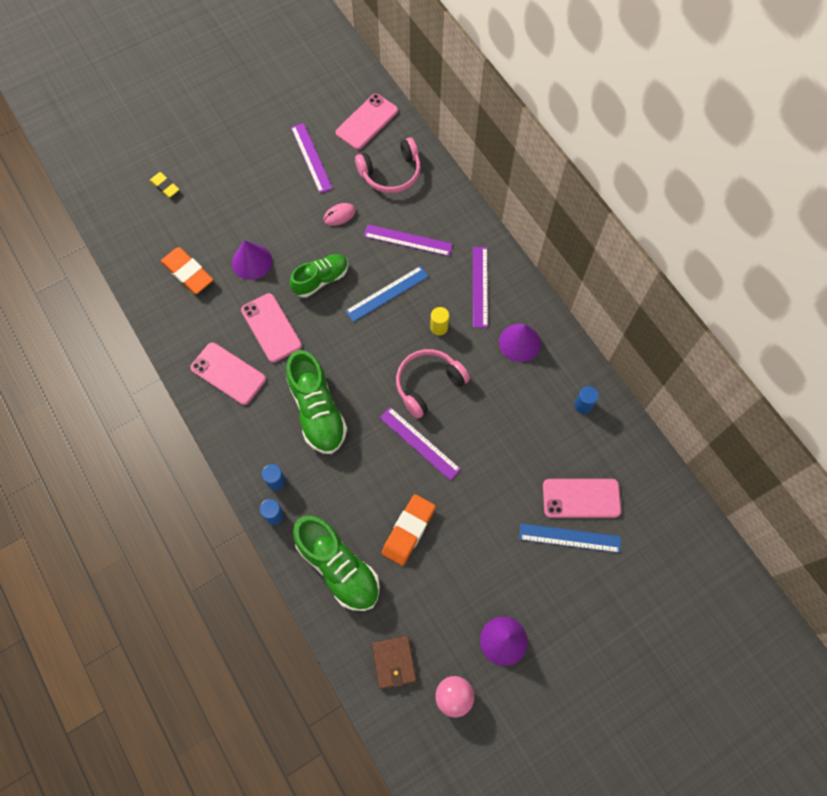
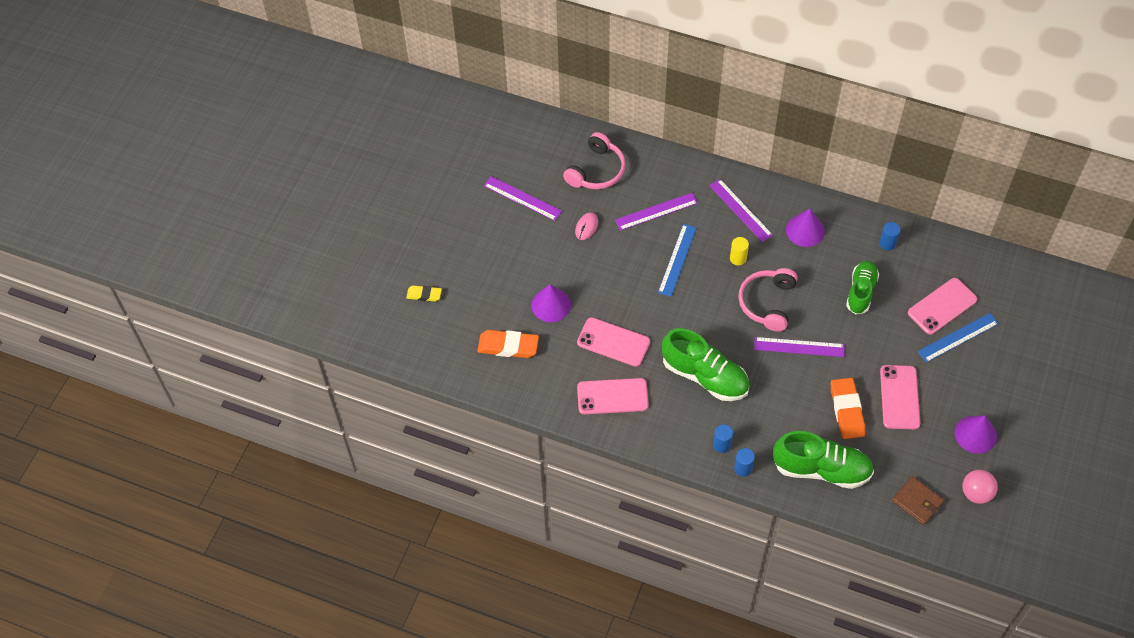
camera: 35 degrees left, 10 degrees down
(321, 280) = (618, 283): green shoe -> green shoe (861, 292)
(367, 122) = (541, 144): pink phone -> pink phone (899, 397)

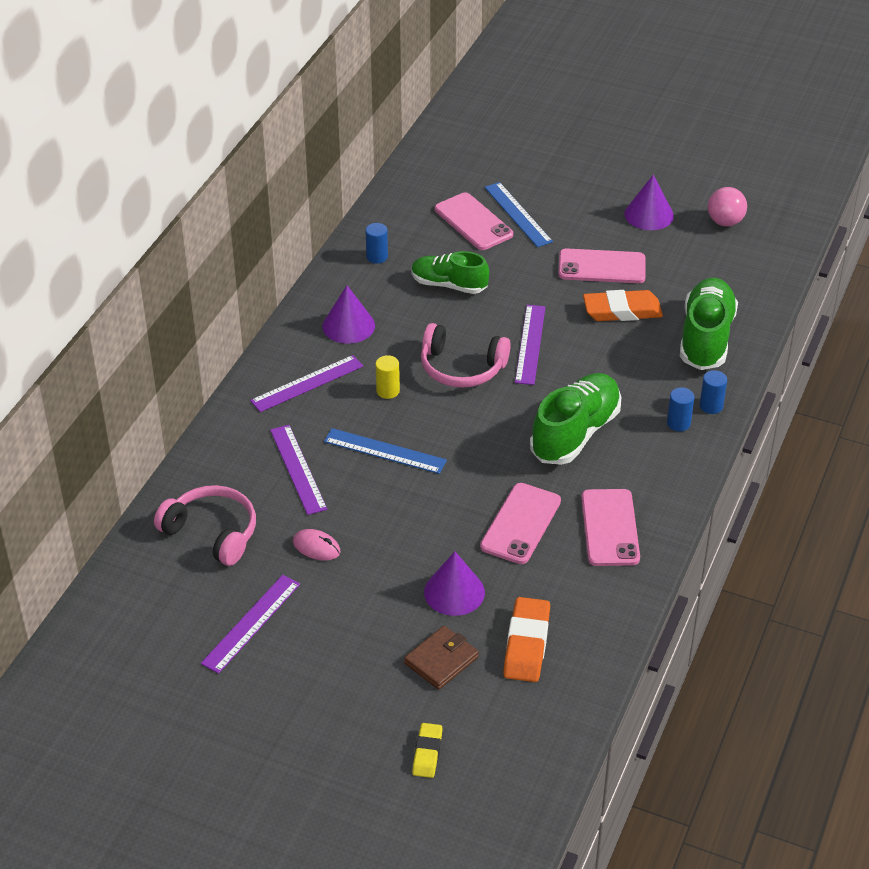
camera: 90 degrees left, 15 degrees down
(917, 502) = (741, 266): brown wallet -> brown wallet (441, 660)

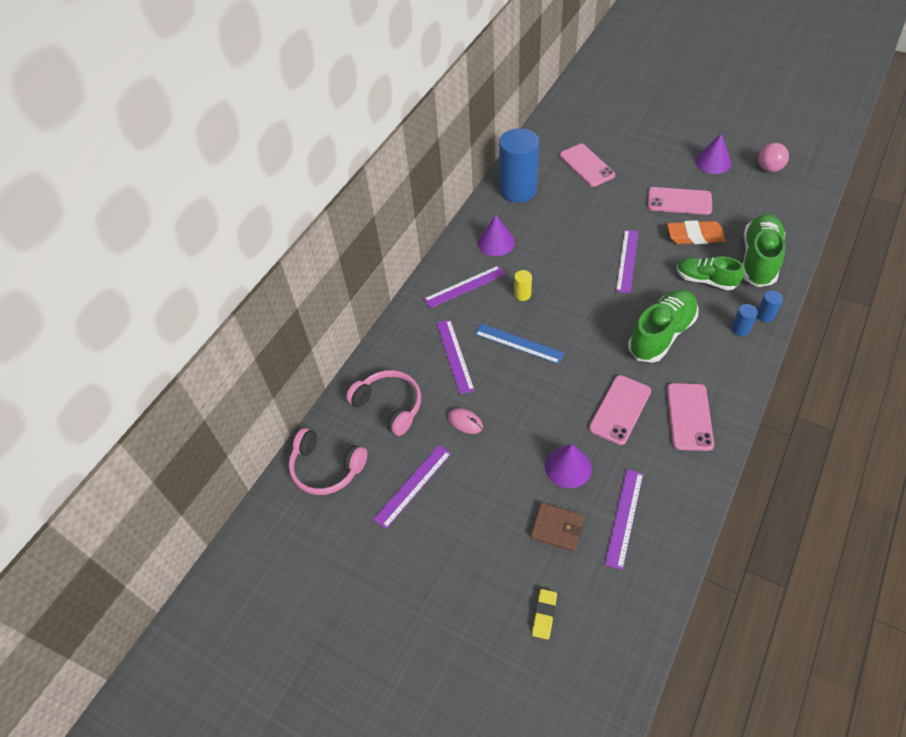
camera: 10 degrees right, 10 degrees up
(377, 257) = (518, 190): blue cylinder -> blue cylinder, size x2.47
(441, 660) = (557, 528): brown wallet -> brown wallet turned 60 degrees clockwise
(449, 285) = (568, 213): green shoe -> green shoe (705, 280)
(461, 368) = (576, 278): pink headphones -> pink headphones (326, 468)
(518, 214) = (618, 160): blue ruler -> none
(526, 644) = (624, 517): orange eraser -> purple ruler

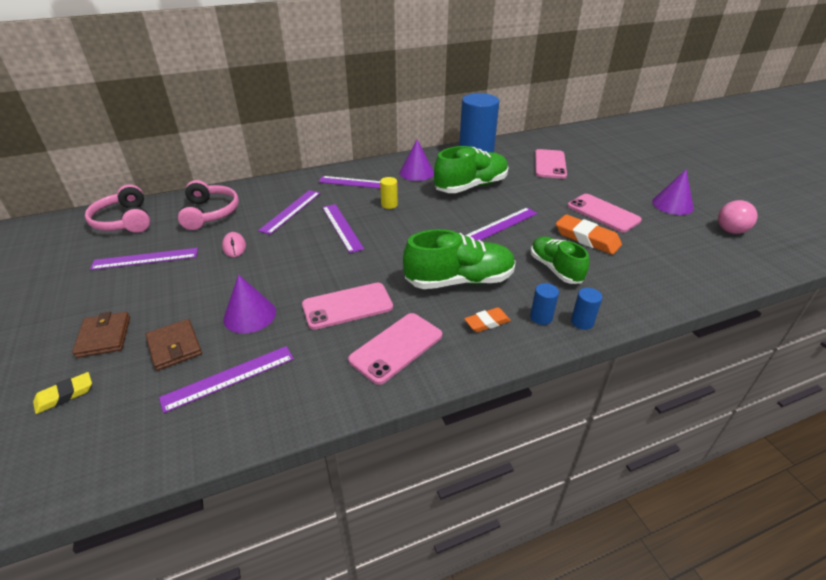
camera: 35 degrees right, 15 degrees down
(497, 562) = (104, 337): none -> brown wallet
(518, 343) = (341, 227): blue ruler -> purple ruler
(716, 357) = (487, 322): none -> orange eraser
(758, 260) = (632, 282): green shoe -> green shoe (471, 186)

